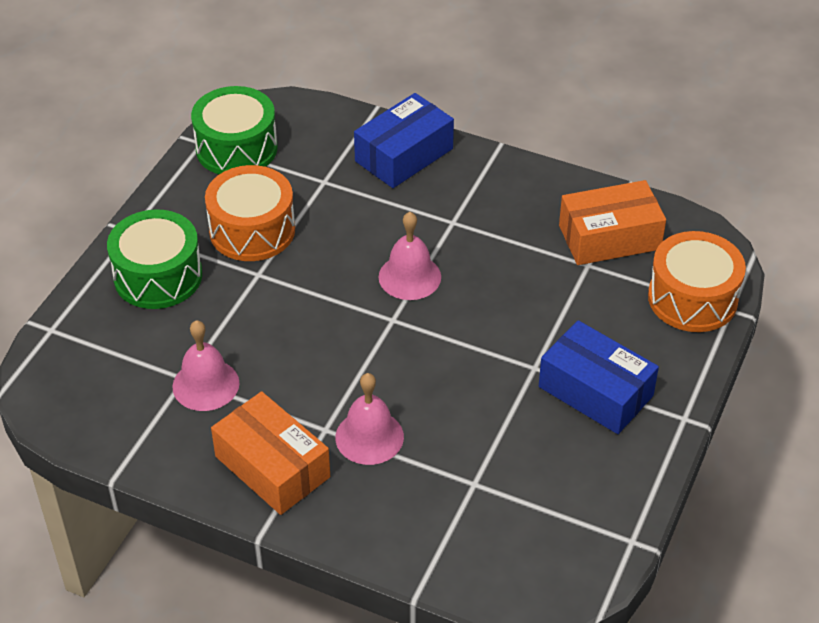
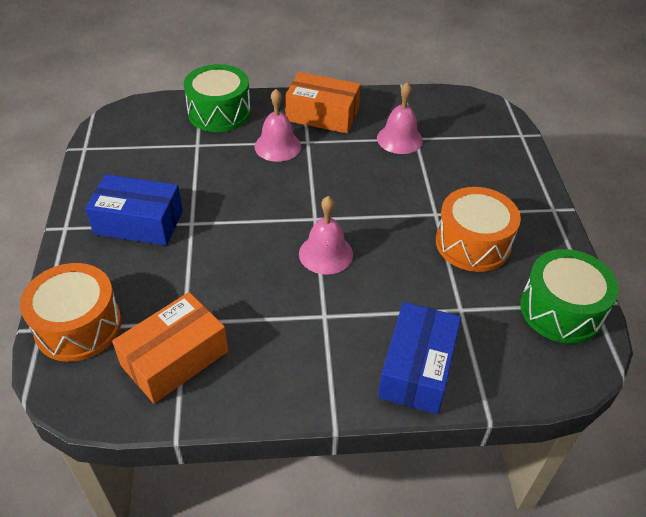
camera: 150 degrees right, 0 degrees up
(158, 276) = (498, 187): green drum -> green drum (219, 112)

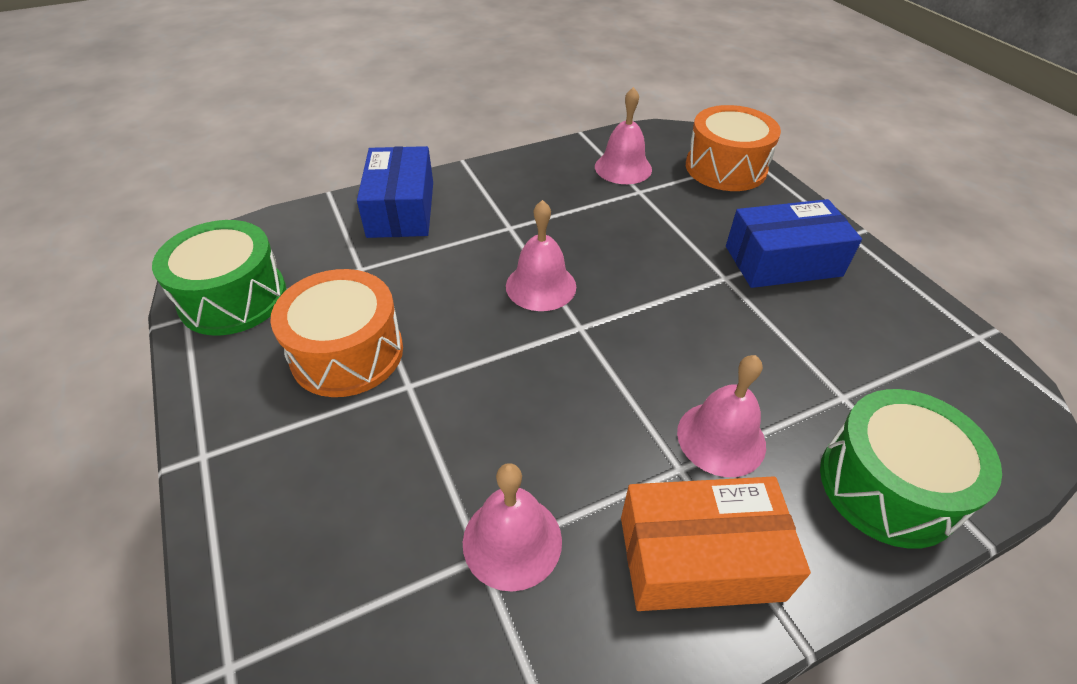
camera: 160 degrees right, 0 degrees up
(175, 358) = (623, 168): orange box -> pink bell

